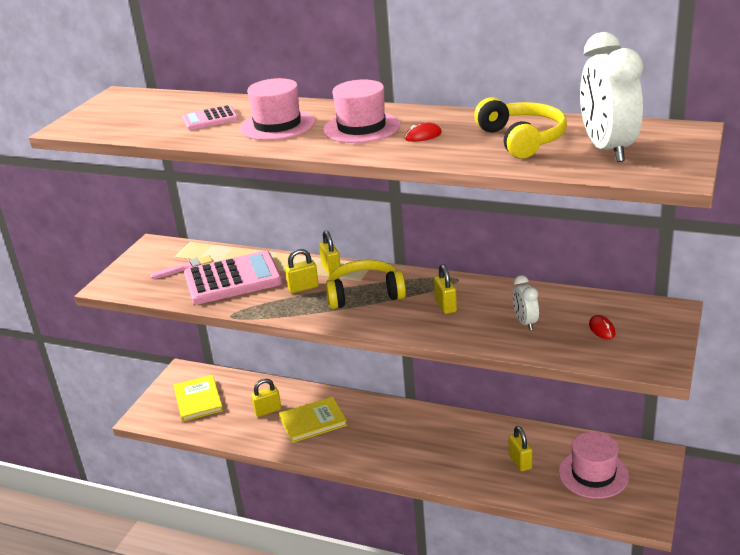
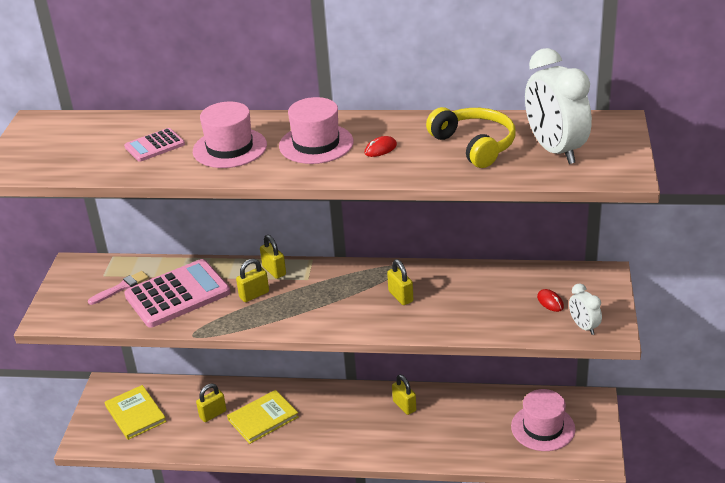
camera: 15 degrees left, 5 degrees up
(364, 294) = (318, 294): yellow headphones -> none
(520, 462) = (474, 427): yellow padlock -> yellow padlock (404, 406)
(525, 322) = (480, 304): white clock -> white clock (583, 327)

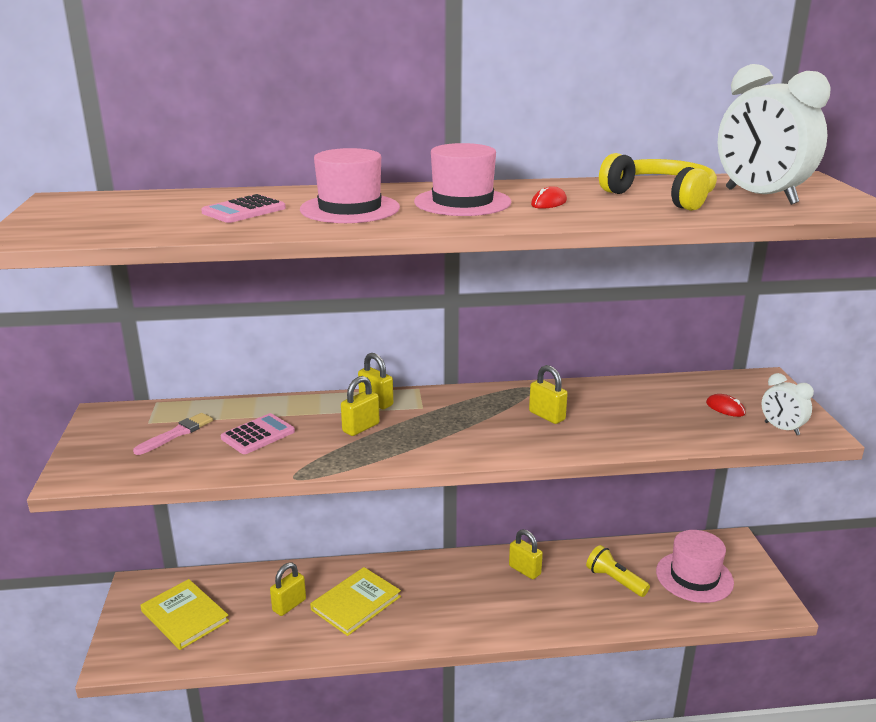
camera: 15 degrees left, 10 degrees down
(178, 294) = (258, 435): pink calculator -> pink calculator, size x0.52
(474, 423) = (615, 580): none -> yellow flashlight

